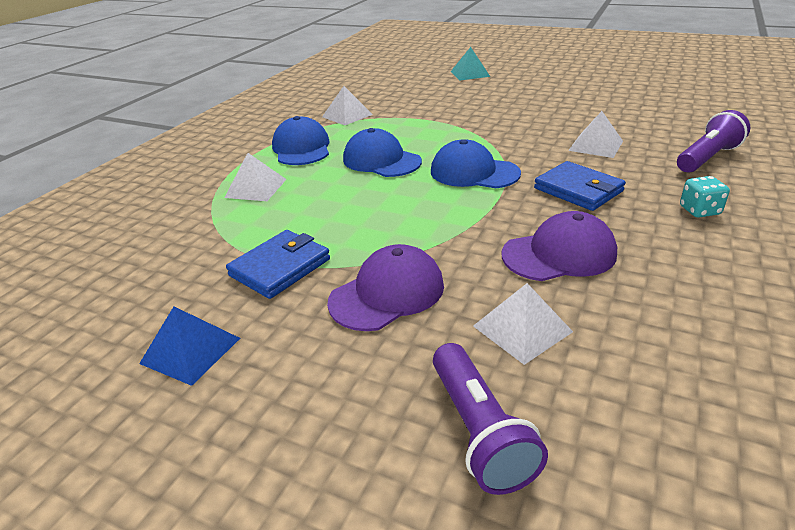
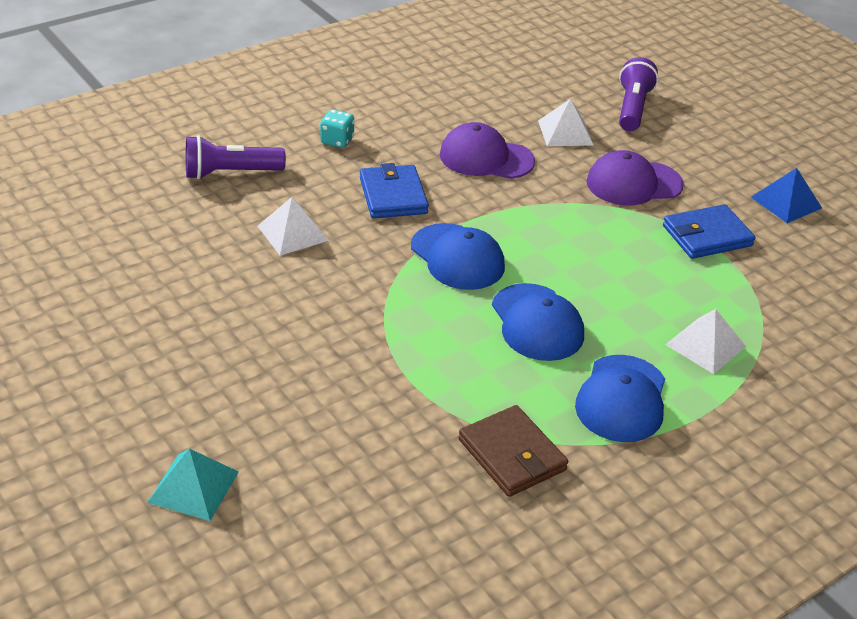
camera: 155 degrees left, 5 degrees up
(347, 115) = (512, 455): white pyramid -> brown wallet

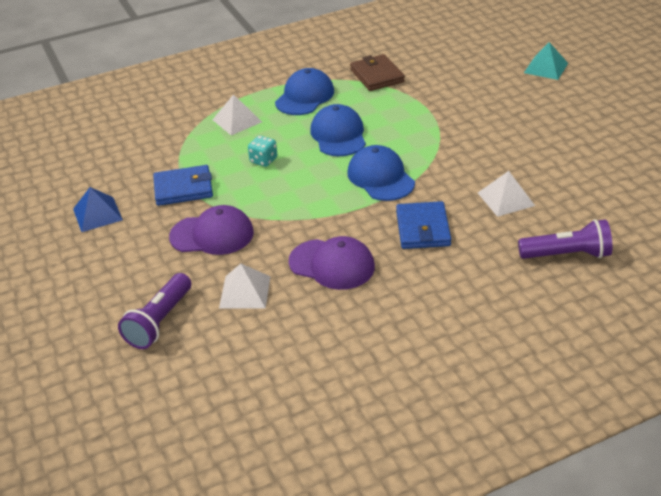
camera: 165 degrees left, 0 degrees up
(337, 141) = (470, 288): turquoise dice -> turquoise dice (263, 160)

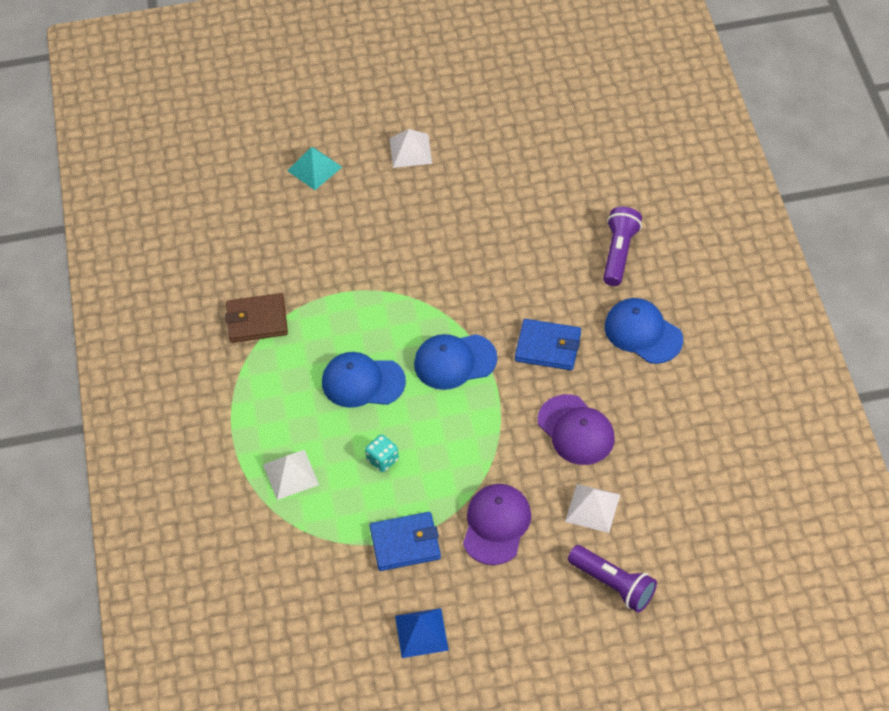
camera: 75 degrees left, 15 degrees up
(183, 188) = (405, 543): blue wallet -> blue wallet turned 75 degrees clockwise
(305, 97) = (269, 399): blue cap -> blue cap (643, 333)
(332, 264) = (576, 430): purple cap -> purple cap turned 105 degrees clockwise
(506, 199) = (526, 271): white pyramid -> white pyramid (410, 150)

